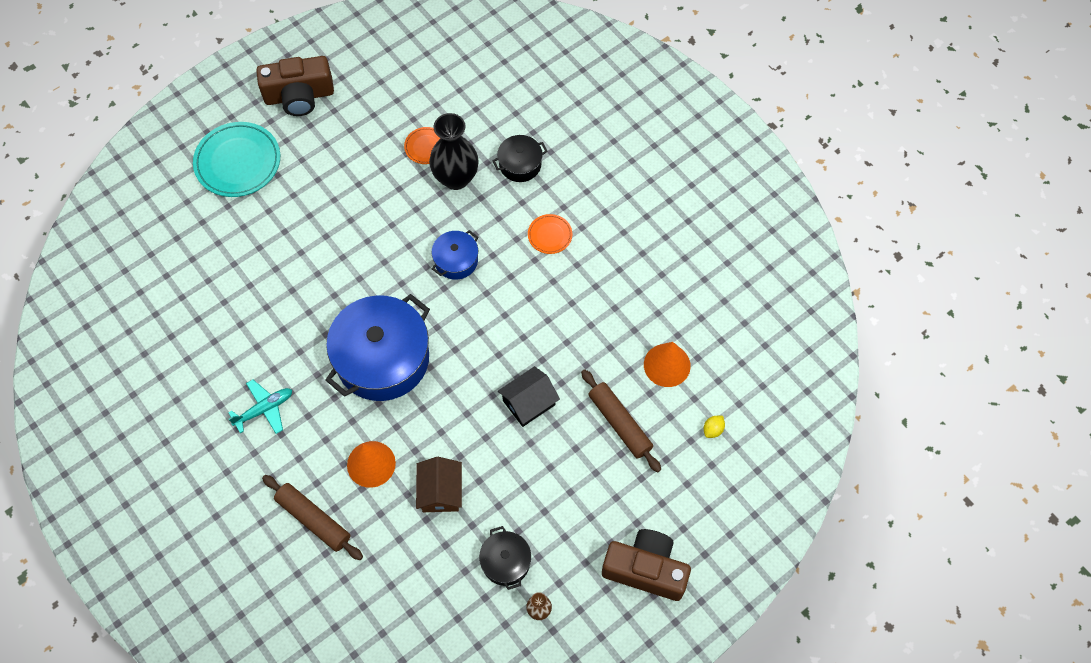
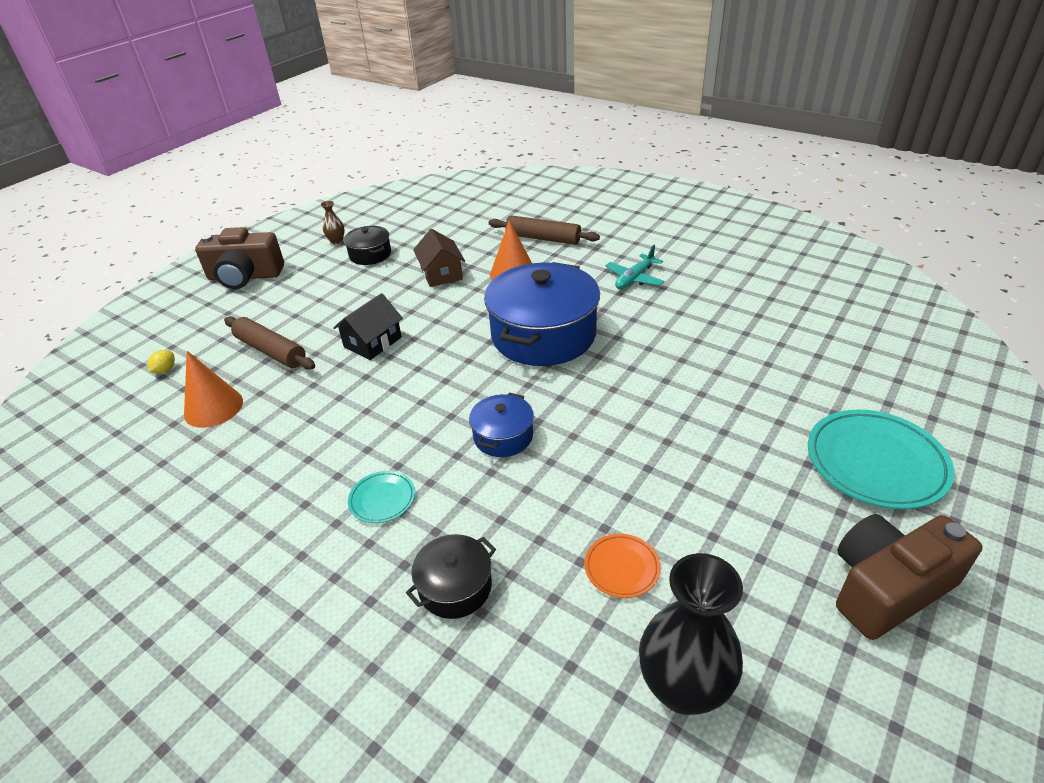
camera: 165 degrees right, 25 degrees down
(456, 178) = (550, 535): black vase -> black vase (683, 688)
(550, 235) = (382, 499): orange plate -> turquoise plate

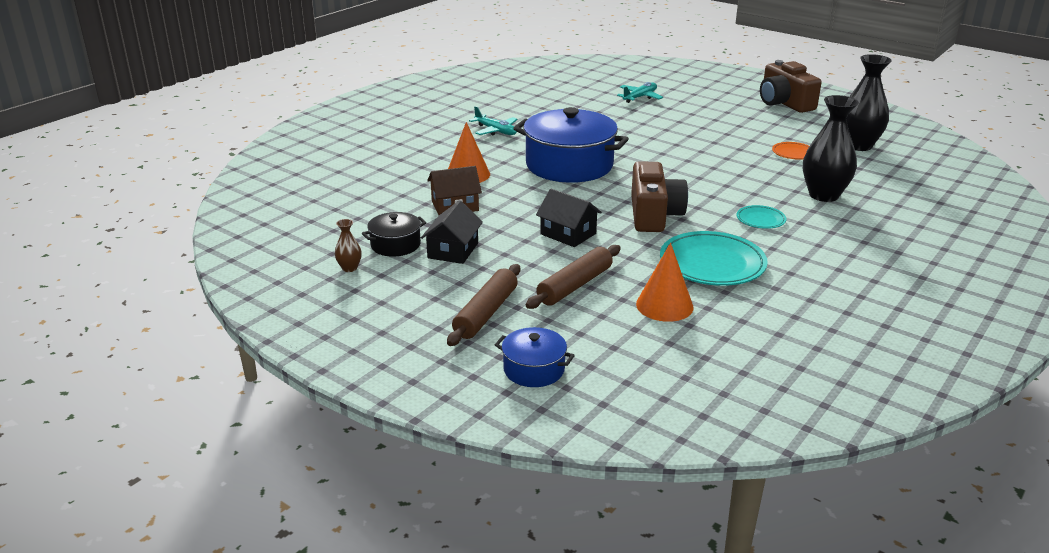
camera: 90 degrees left, 10 degrees down
(165, 370) = (602, 347): yellow lemon -> none
(245, 276) = (410, 323): brown camera -> brown camera (654, 215)
(354, 282) = (453, 250): none -> black house
(455, 587) = (823, 195): black pot -> black vase
(503, 436) = (691, 181): blue pot -> blue pot (534, 369)
(543, 238) = (408, 160): brown rolling pin -> brown rolling pin (486, 313)
(812, 390) = (640, 97): none -> turquoise plane
(875, 463) = (701, 93): turquoise plate -> turquoise plate (712, 264)

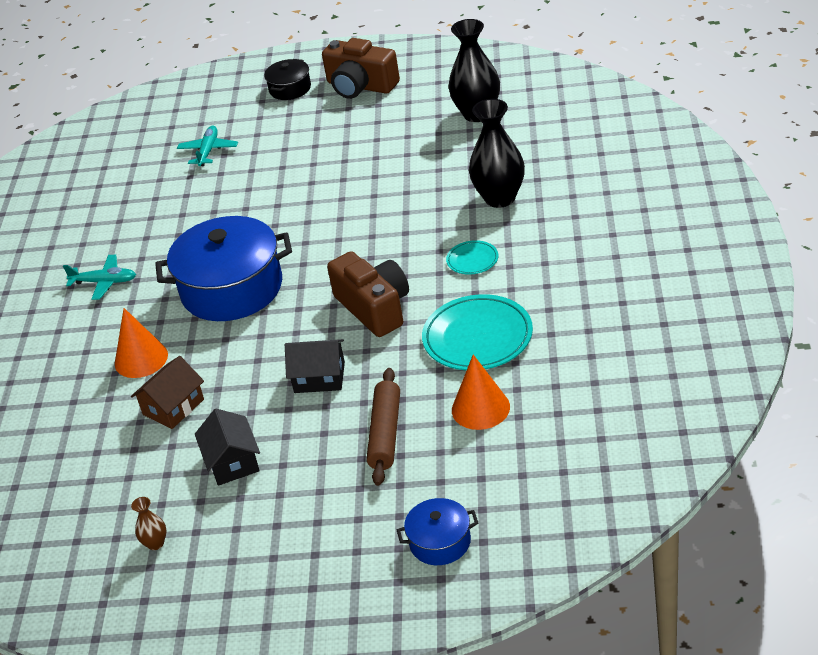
camera: 30 degrees left, 10 degrees up
(395, 245) = (168, 489): black pot -> black pot (290, 89)
(486, 313) = (339, 511): brown rolling pin -> none
(793, 153) = (428, 156): orange plate -> none

